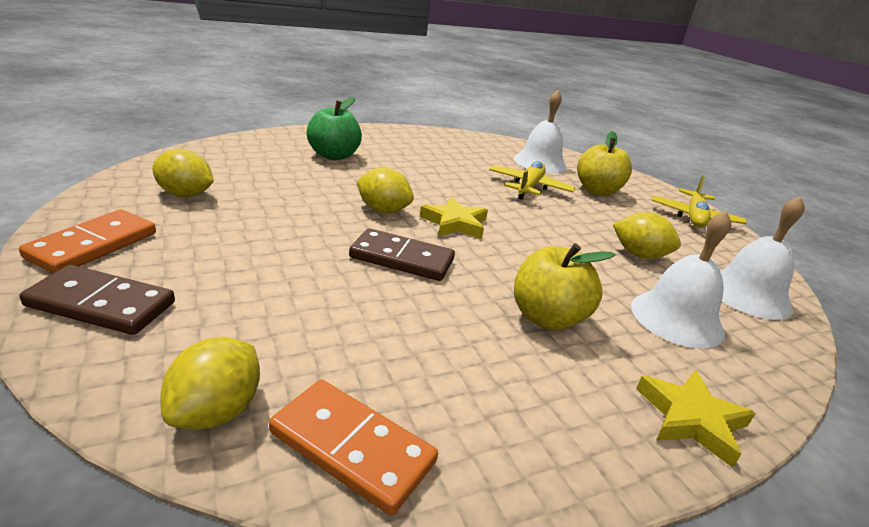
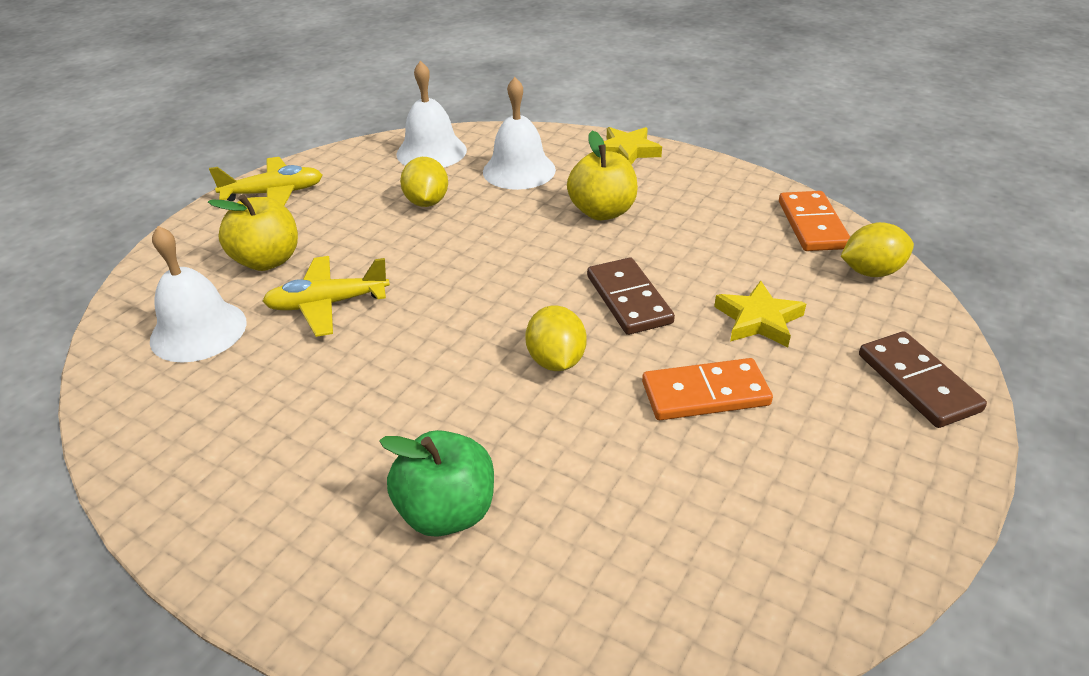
camera: 120 degrees left, 10 degrees up
(93, 245) = (907, 466): orange domino -> orange domino (705, 393)
(185, 195) = (758, 517): yellow lemon -> none
(454, 223) = (513, 307): yellow star -> yellow star (758, 320)

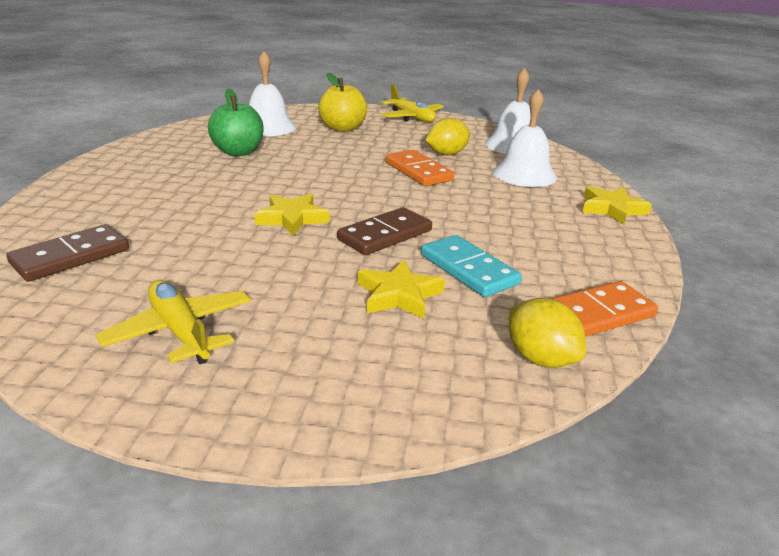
camera: 65 degrees right, 10 degrees down
(328, 304) = (311, 148): yellow plane -> yellow plane (180, 331)
(447, 512) = (135, 207): green apple -> green apple (238, 152)
(556, 361) = (292, 218): yellow lemon -> yellow star
(602, 212) = (500, 211): yellow apple -> none
(705, 393) = (281, 278): orange domino -> orange domino (418, 171)
(720, 266) = (469, 269): none -> turquoise domino
(917, 382) = (353, 397): brown domino -> brown domino (71, 256)

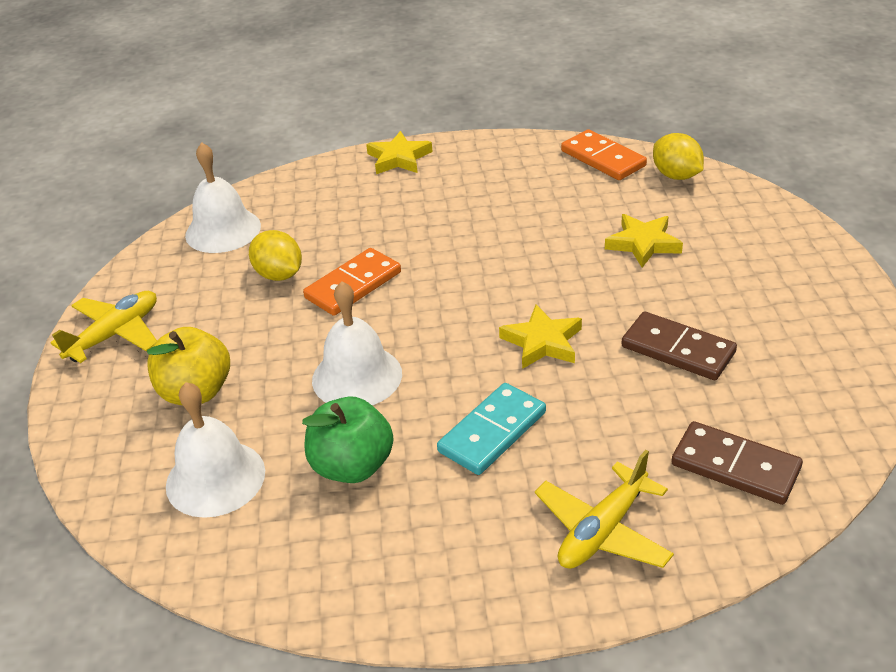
camera: 100 degrees left, 10 degrees up
(180, 331) = (782, 335): yellow plane -> yellow plane (603, 530)
(385, 235) = (540, 273): brown domino -> brown domino (678, 349)
(469, 269) = (575, 218): turquoise domino -> turquoise domino (492, 432)
(524, 174) = (326, 212): white bell -> white bell (357, 376)
(540, 358) = (676, 175): yellow lemon -> yellow lemon turned 75 degrees counterclockwise

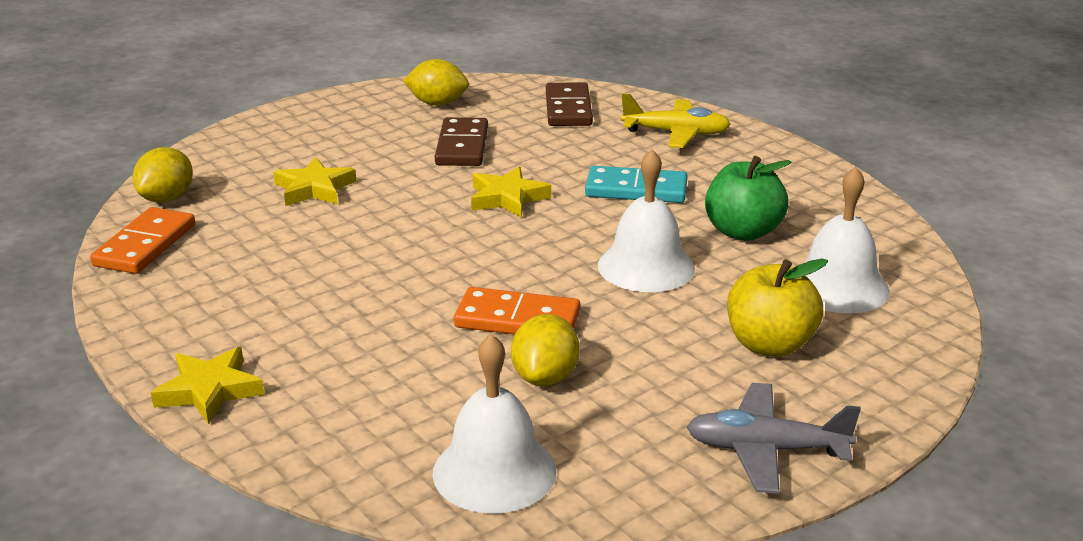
camera: 125 degrees left, 10 degrees down
(115, 334) = (766, 449): yellow plane -> grey plane
(808, 366) = (437, 103): none -> yellow lemon

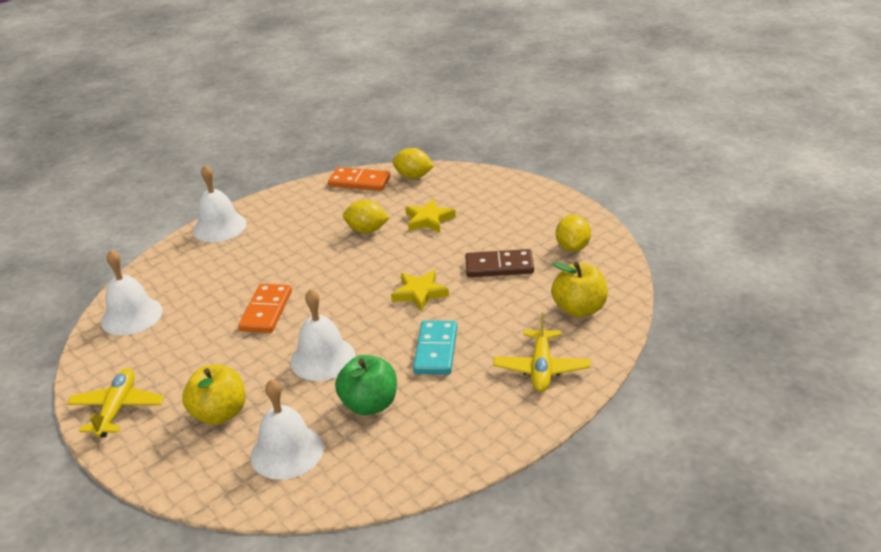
camera: 90 degrees right, 5 degrees up
(210, 390) = (219, 227): yellow star -> white bell
(545, 377) = (206, 325): yellow lemon -> yellow lemon (367, 230)
(568, 109) = (579, 309): brown domino -> yellow apple
(766, 449) = (117, 409): grey plane -> yellow plane

